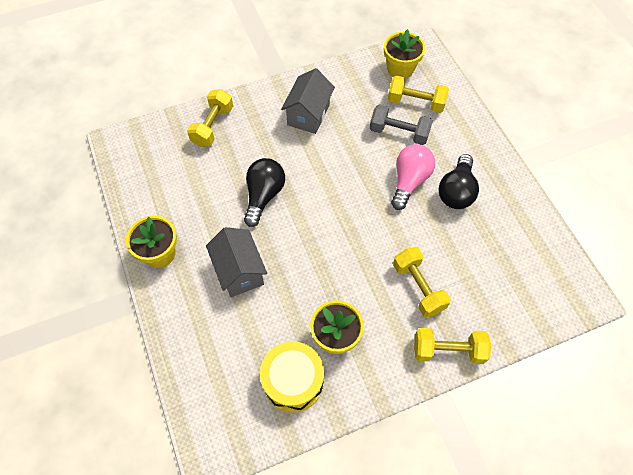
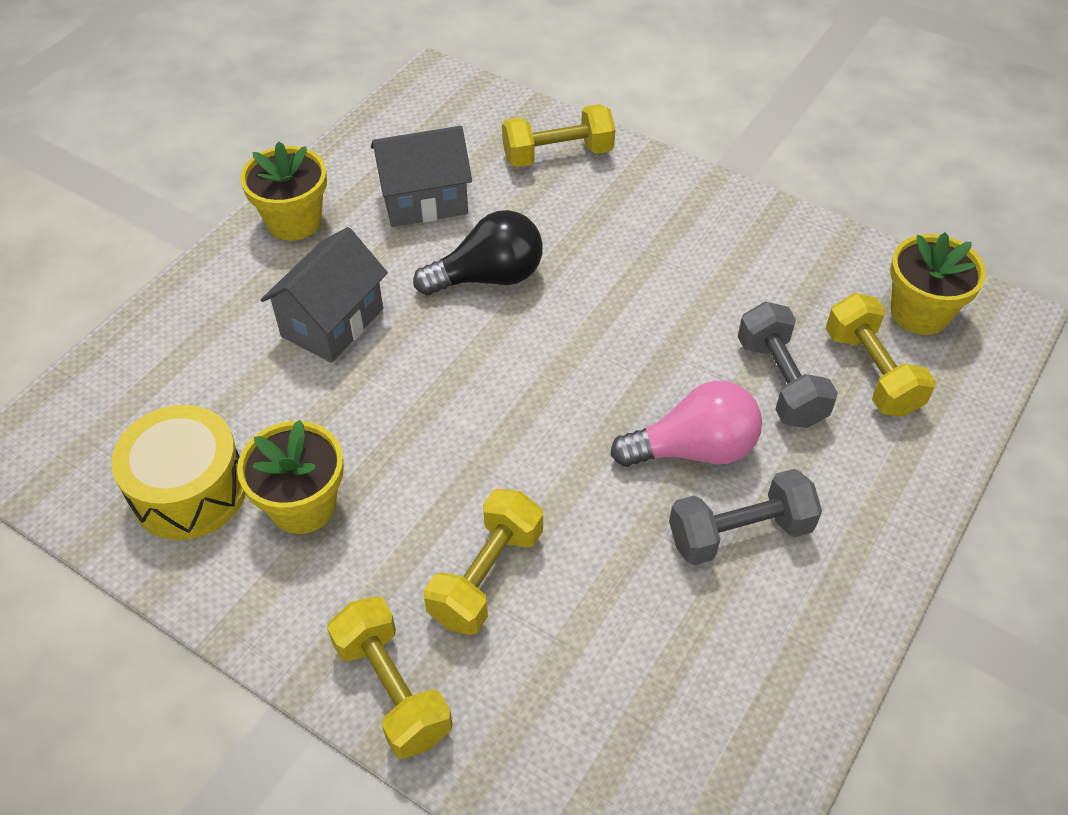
camera: 55 degrees right, 10 degrees down
(308, 114) = (692, 247): grey house -> grey house (424, 201)
(456, 191) = (739, 533): black light bulb -> grey dumbbell

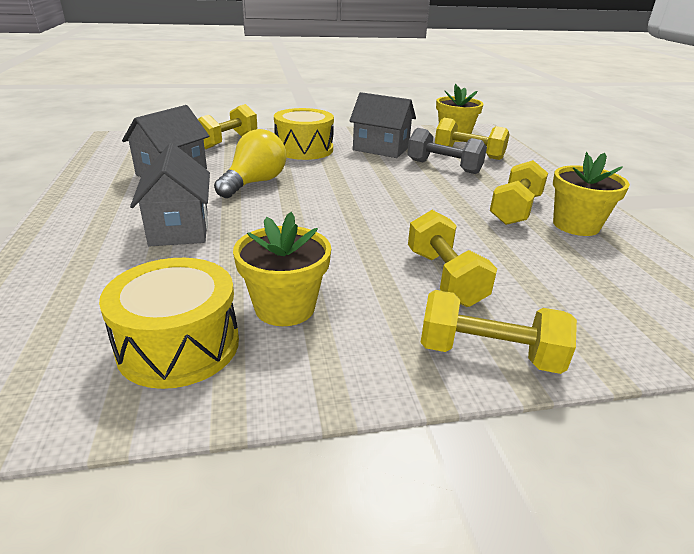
camera: 45 degrees left, 20 degrees down
(294, 221) = (87, 202): yellow flower pot -> yellow flower pot (576, 225)
(488, 277) = (254, 183): black light bulb -> yellow light bulb
(635, 228) = (304, 149): none -> yellow drum
(693, 449) = (450, 195): pink light bulb -> none
(739, 533) = (515, 210): grey dumbbell -> yellow dumbbell
(748, 284) = (381, 149): none -> grey house

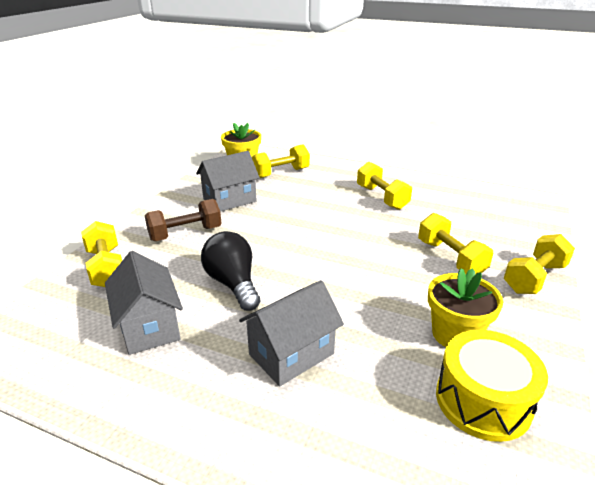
camera: 55 degrees left, 0 degrees up
(179, 228) = (291, 354): grey house -> grey house turned 60 degrees counterclockwise
(254, 183) = (233, 283): yellow light bulb -> black light bulb
(304, 149) = (185, 233): yellow drum -> brown dumbbell
(443, 167) = (293, 191): grey dumbbell -> none
(444, 277) = (450, 258): yellow dumbbell -> yellow dumbbell turned 45 degrees clockwise
(576, 225) = (416, 190): yellow flower pot -> none

